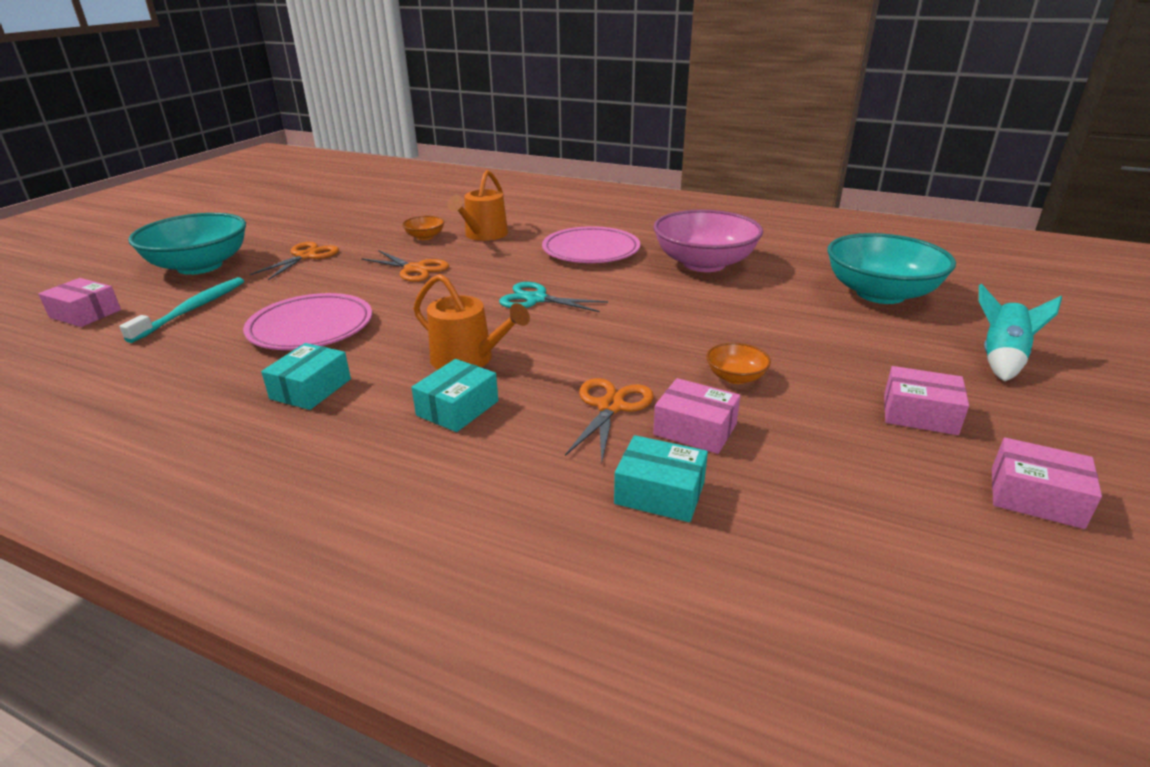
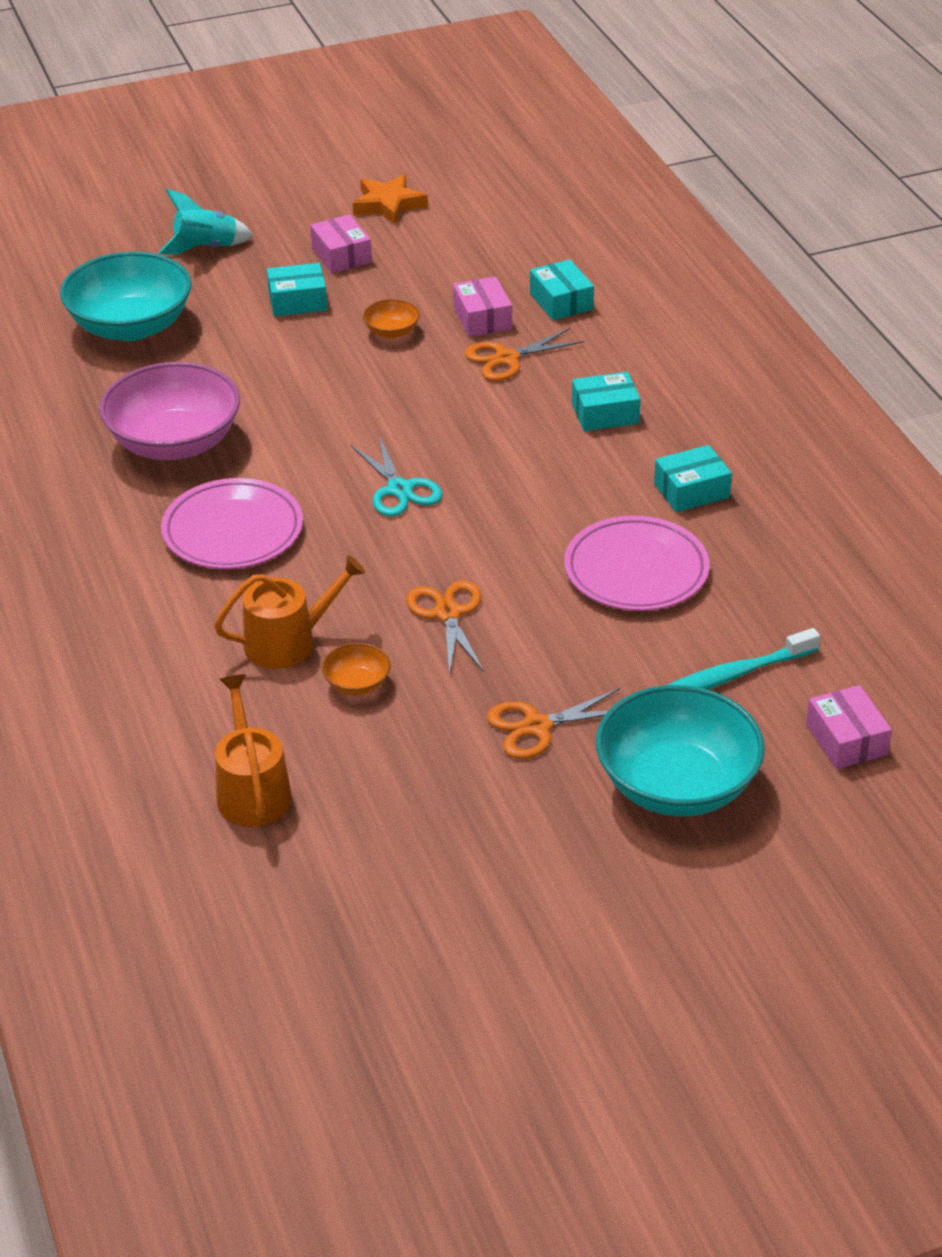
camera: 135 degrees left, 10 degrees up
(468, 359) = (546, 453): orange watering can -> orange watering can (252, 791)
(845, 360) = (297, 301): none -> turquoise box
(1035, 497) = (388, 205): pink box -> orange star

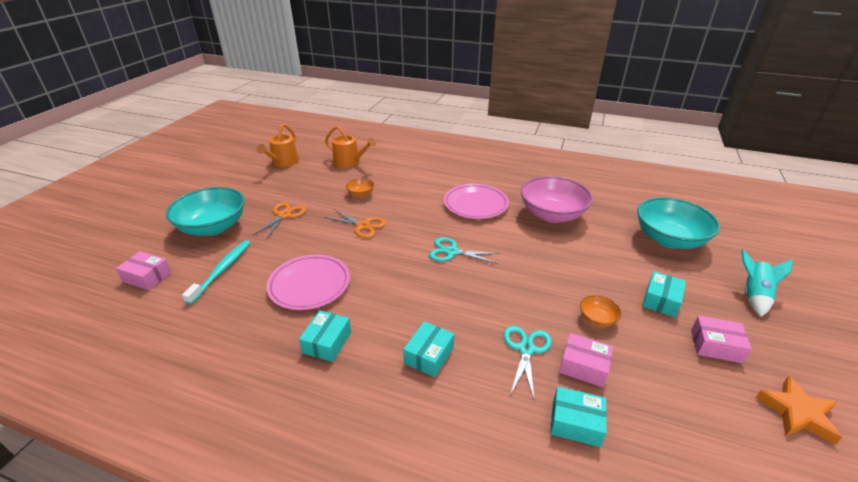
camera: 130 degrees right, 5 degrees down
(288, 642) = (400, 191): orange watering can -> orange watering can (283, 162)
(506, 358) = (526, 349): orange scissors -> turquoise scissors

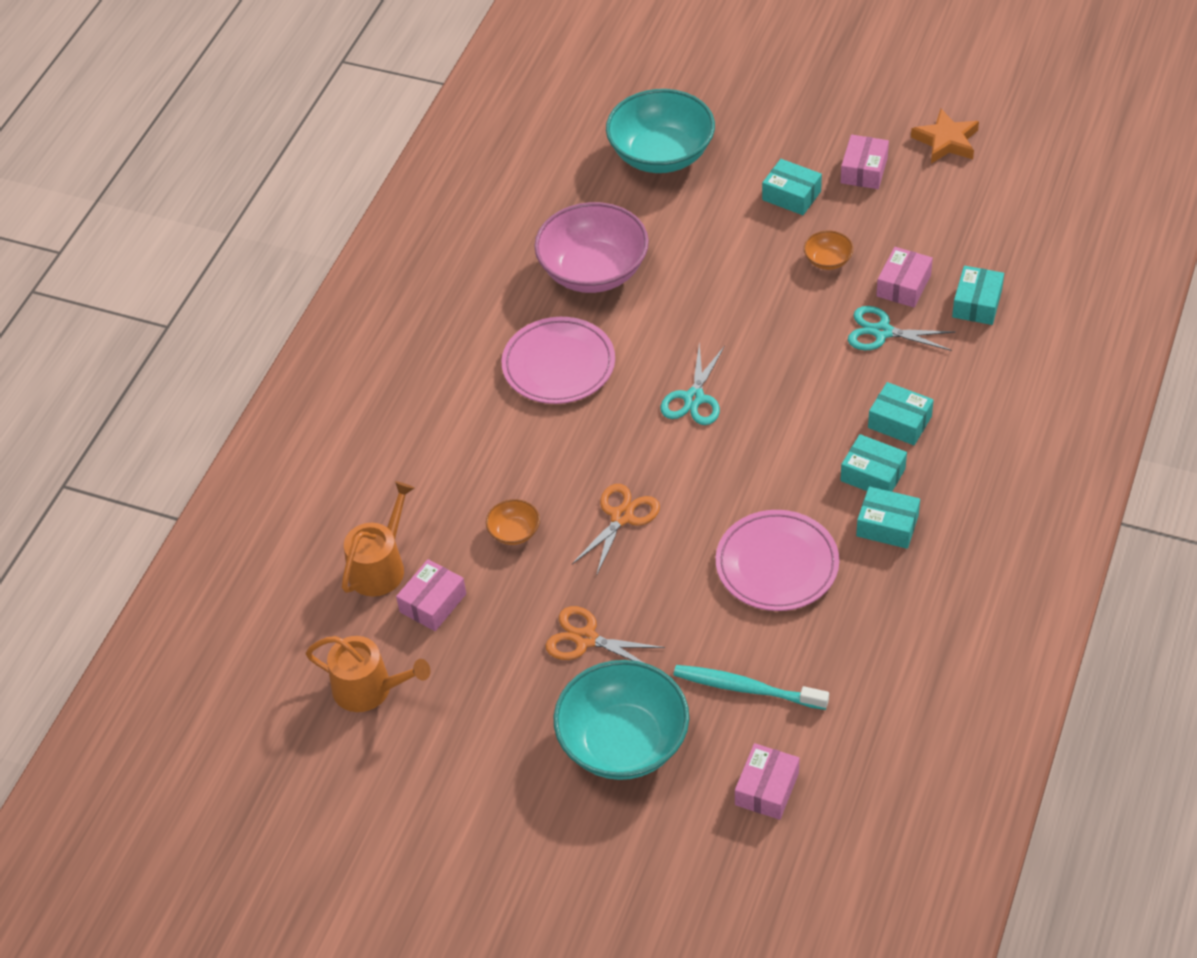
camera: 85 degrees left, 15 degrees up
(324, 174) = (433, 603): none -> pink box
(377, 336) = (872, 475): none -> turquoise box
(754, 295) = (778, 111): turquoise rocket -> none

